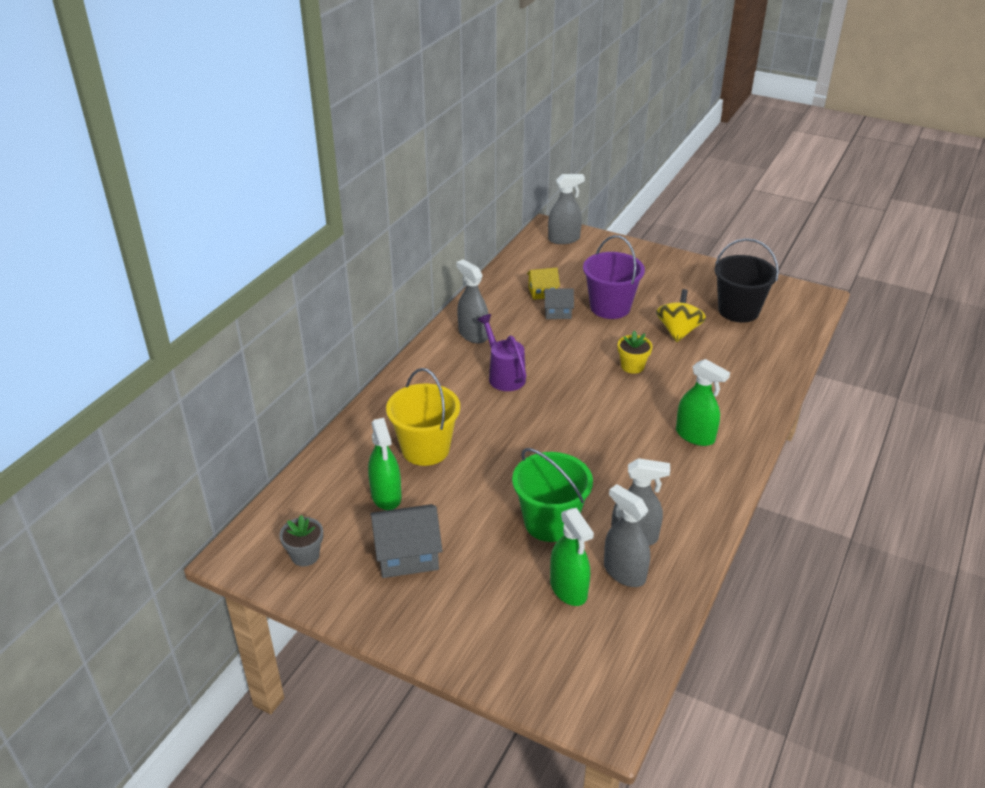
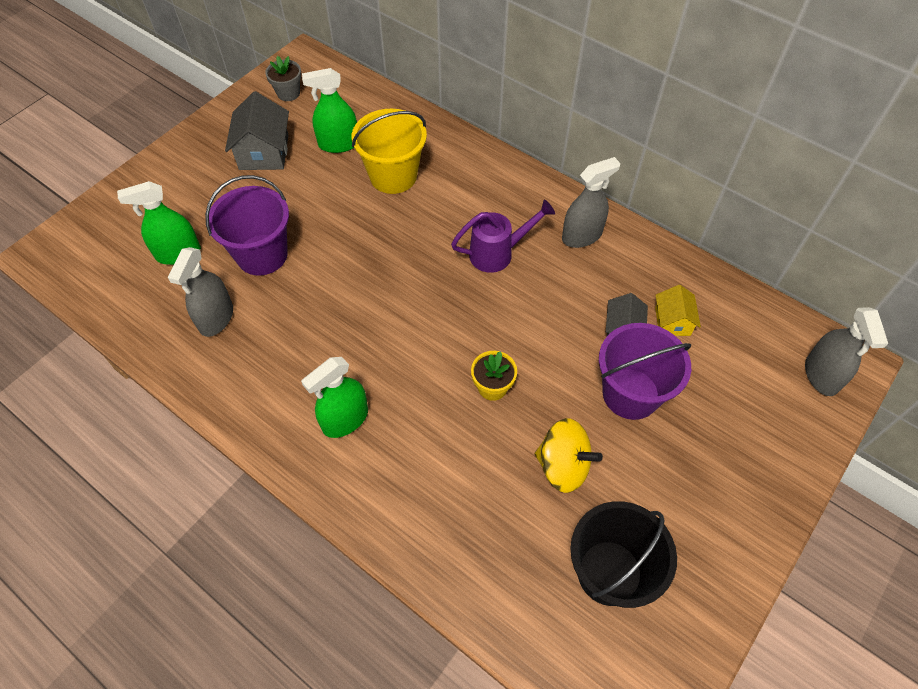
camera: 100 degrees right, 20 degrees up
(550, 522) = (262, 255): green bucket -> purple bucket
(624, 572) = (178, 299): grey spray bottle -> none

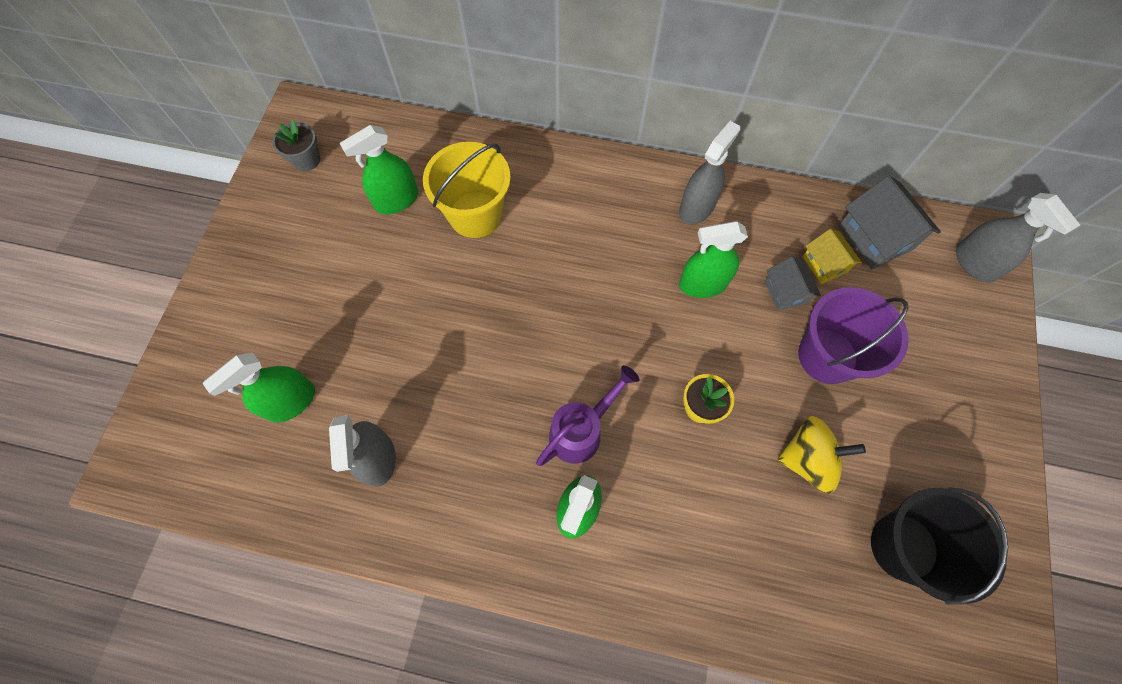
camera: 25 degrees left, 10 degrees up
(262, 255) = (386, 363): purple bucket -> none
(264, 152) = (319, 241): grey house -> grey house (875, 237)
(497, 253) = (627, 260): purple watering can -> purple watering can (581, 431)
(551, 295) = (703, 284): none -> green spray bottle

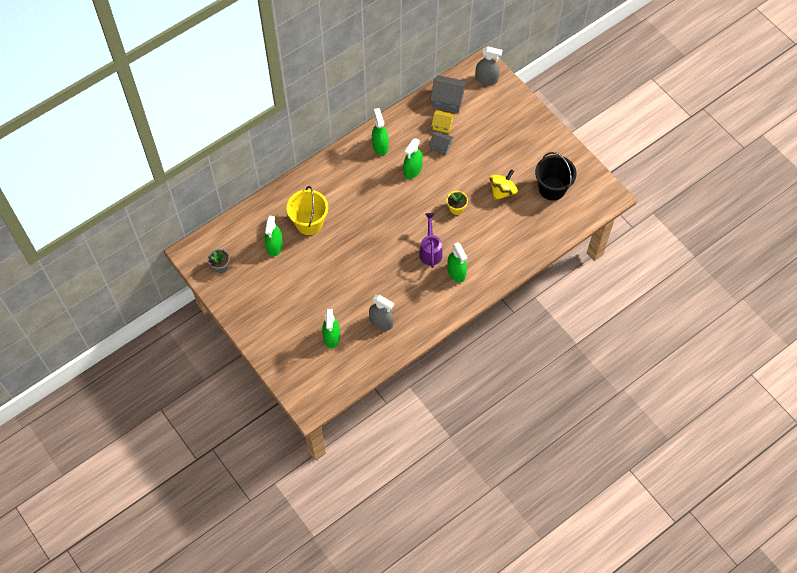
camera: 50 degrees left, 5 degrees down
(696, 207) = (380, 146): grey spray bottle -> green spray bottle
(827, 356) = (475, 154): purple bucket -> none

